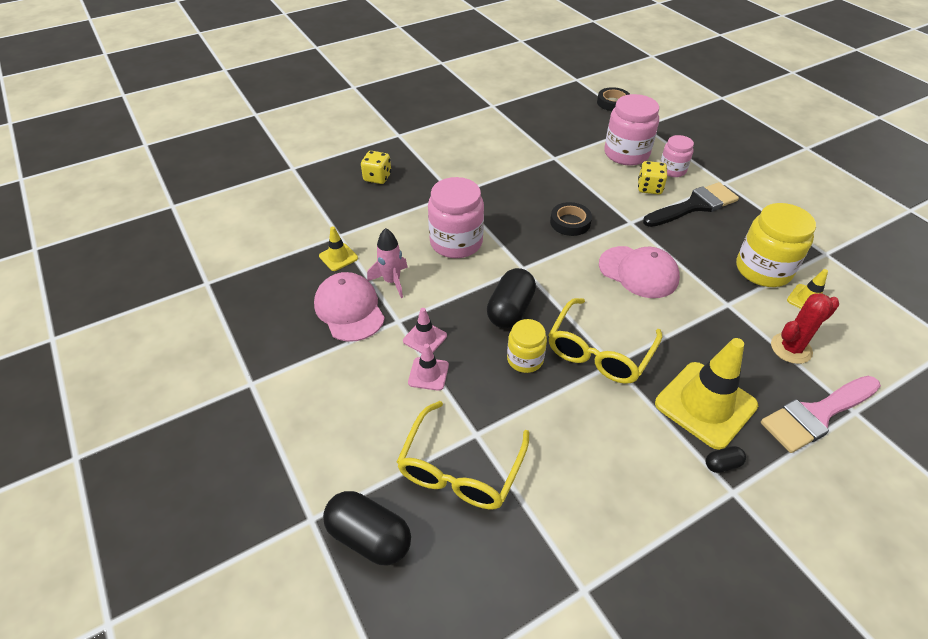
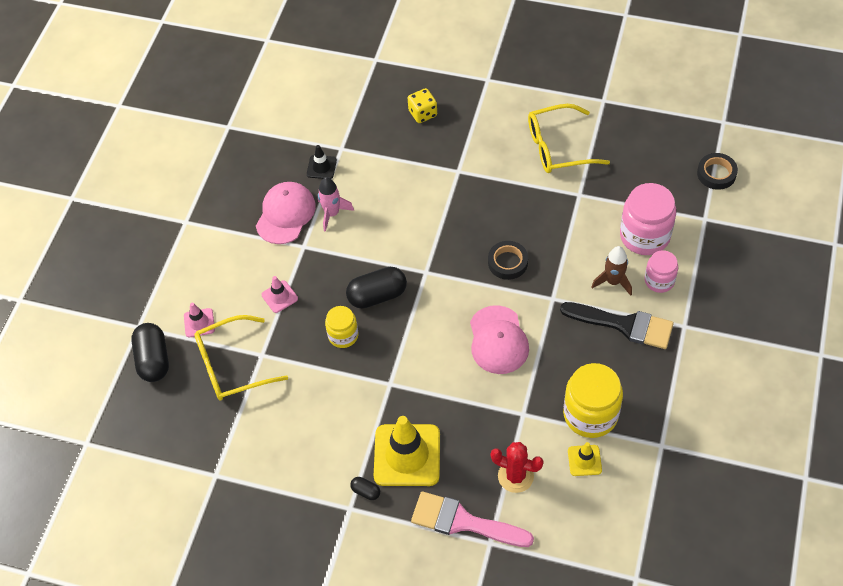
camera: 50 degrees right, 10 degrees up
(338, 257) = (321, 167): yellow traffic cone -> black traffic cone
(425, 338) = (304, 271): pink traffic cone -> pink traffic cone (199, 323)
(456, 242) = (408, 215): pink jar -> none
(599, 351) = (393, 369): yellow glasses -> yellow glasses (558, 147)
(649, 188) = (613, 281): yellow dice -> brown rocket

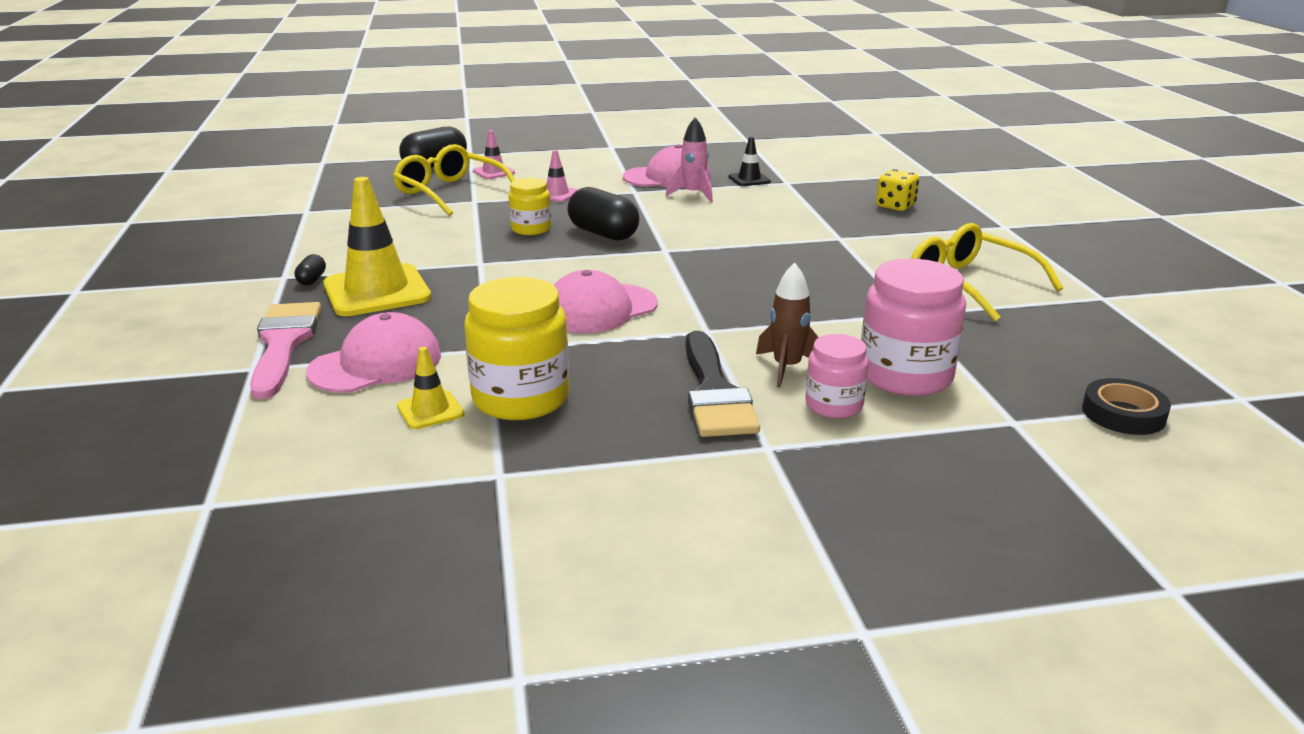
camera: 60 degrees right, 30 degrees down
(507, 262) = (734, 291): black tape -> none
(515, 476) = (376, 364): red cactus -> pink cap

